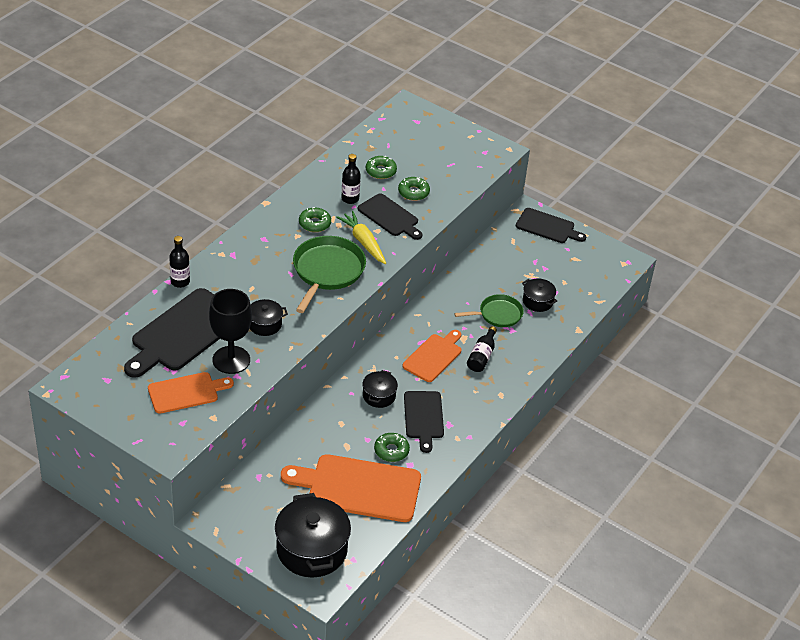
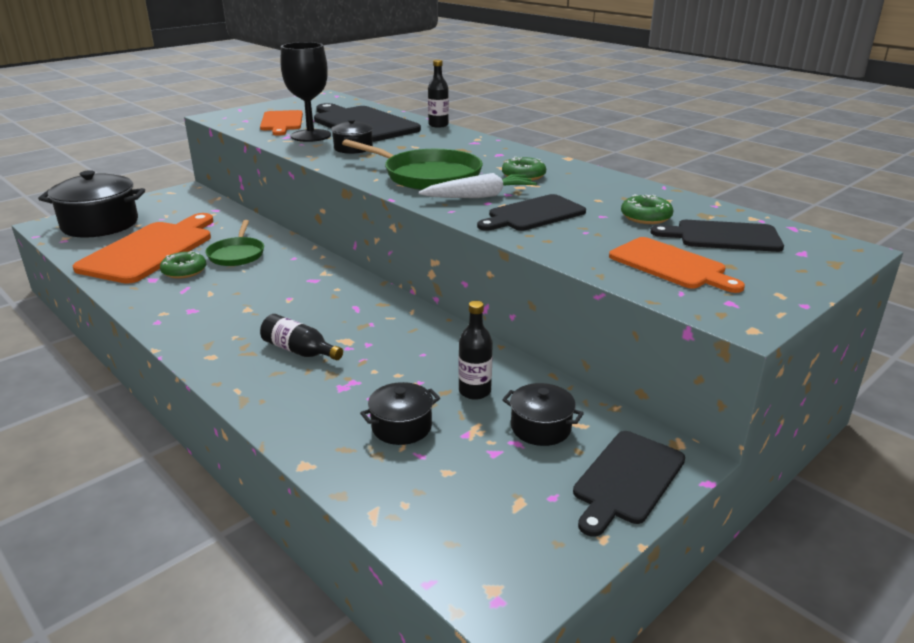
camera: 105 degrees right, 15 degrees down
(350, 199) = (576, 195): black bottle -> black bottle (474, 391)
(363, 242) = (479, 196): yellow carrot -> white carrot
(379, 396) = (276, 272): black pot -> black pot (541, 428)
(413, 192) = (593, 233): green donut -> none
(424, 417) = (218, 295): black cutting board -> black cutting board (723, 236)
(433, 356) = (322, 313): orange cutting board -> orange cutting board (671, 265)
(498, 314) = (385, 379): green pan -> green pan (237, 254)

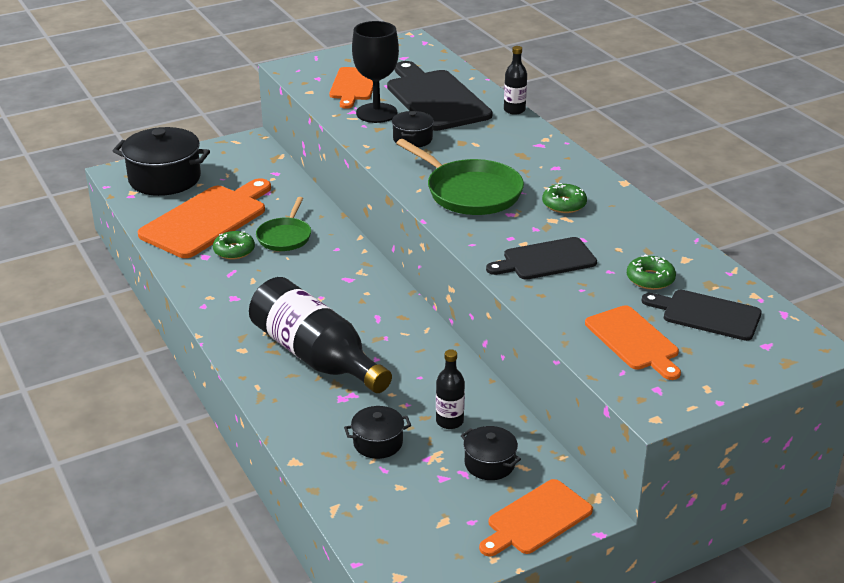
camera: 15 degrees right, 5 degrees up
(299, 351) = (316, 356): black bottle -> black bottle, size x2.19
(479, 196) = (507, 228): white carrot -> none
(627, 480) = (536, 519): black cutting board -> orange cutting board

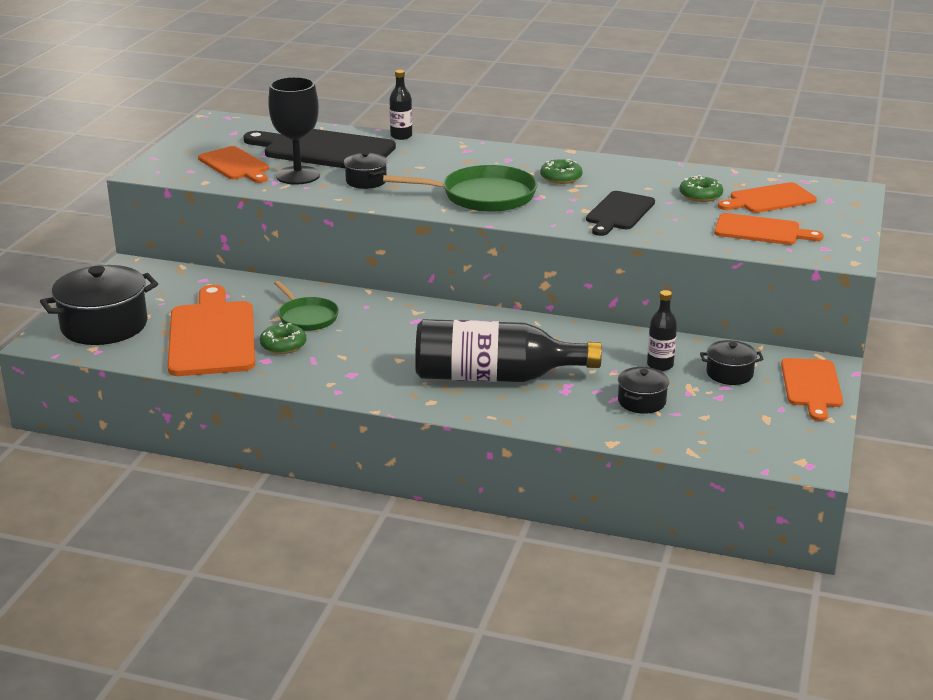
camera: 45 degrees left, 5 degrees down
(707, 314) = (769, 199): black cutting board -> orange cutting board

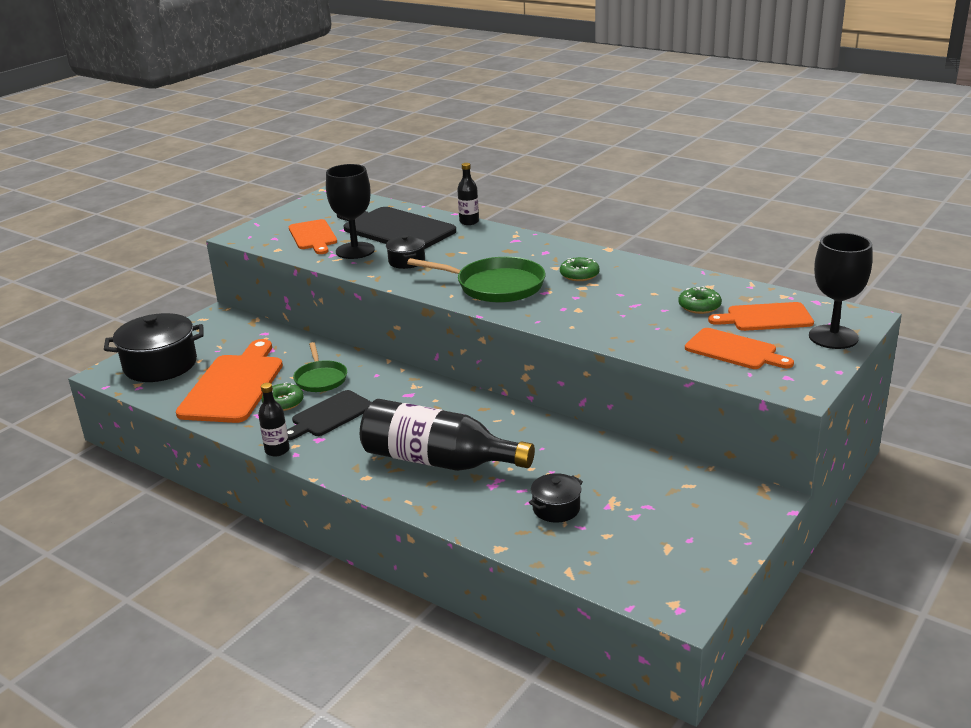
camera: 20 degrees right, 0 degrees up
(619, 213) = (607, 316): black cutting board -> black cutting board (330, 415)
(660, 365) = (598, 472): black bottle -> black bottle (277, 450)
(729, 374) = (661, 492): black pot -> none
(811, 386) = (737, 519): orange cutting board -> none
(841, 210) = (833, 337): none -> black goblet

